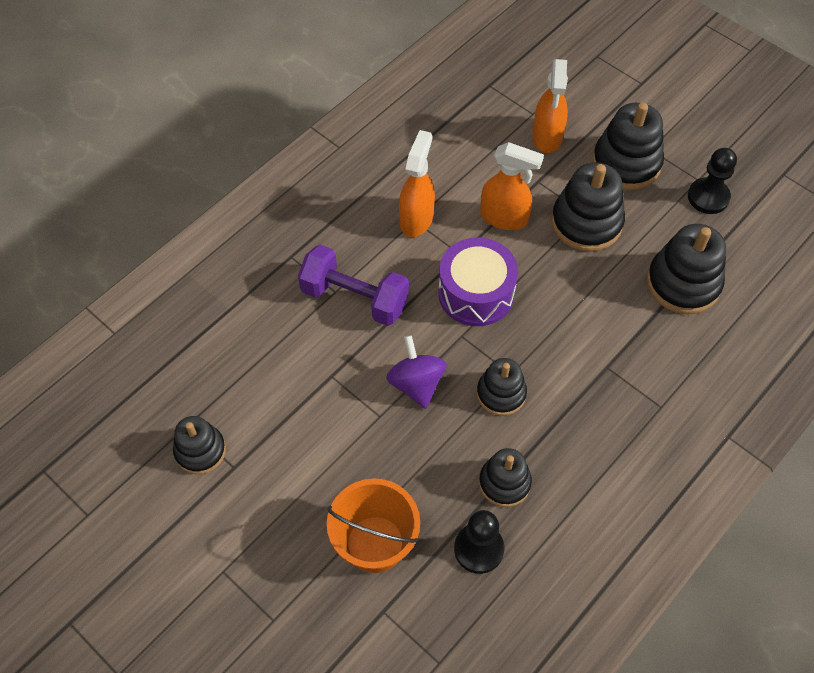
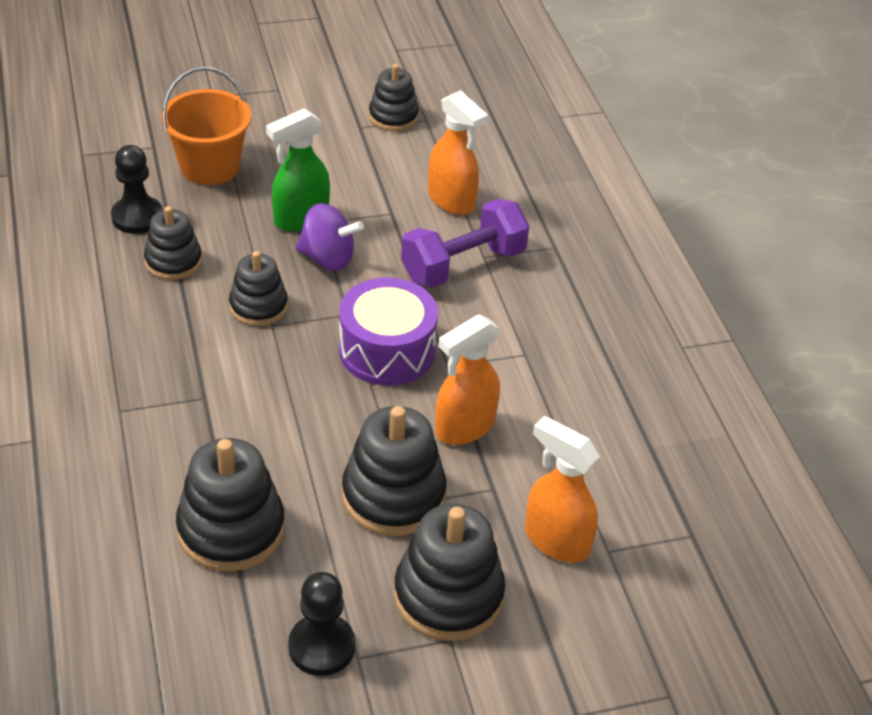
camera: 120 degrees right, 15 degrees down
(386, 431) = (300, 218): none -> green spray bottle
(416, 218) = (525, 356): orange spray bottle -> orange spray bottle (452, 200)

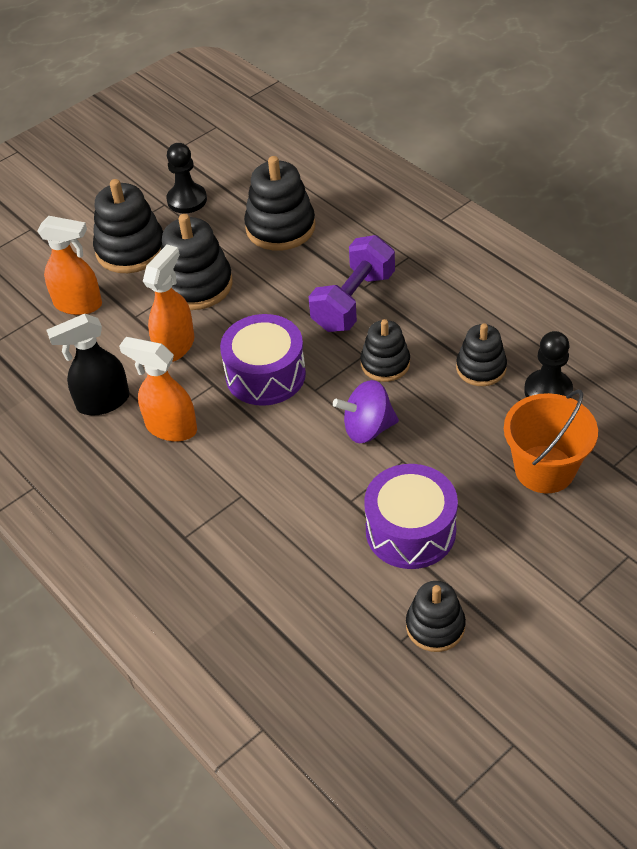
camera: 160 degrees right, 5 degrees up
(300, 218) = (421, 455): green spray bottle -> none
(359, 174) = (410, 530): none -> purple drum
(452, 200) = (306, 543): orange spray bottle -> orange spray bottle (170, 428)
(463, 265) = (254, 477): purple dumbbell -> purple dumbbell (353, 301)
(577, 400) = (103, 402): none -> black spray bottle

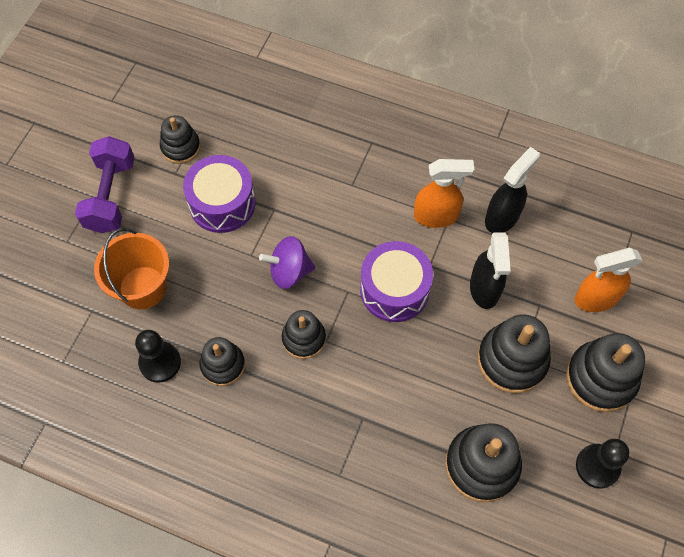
camera: 150 degrees right, 15 degrees up
(175, 346) = (484, 289): orange spray bottle -> black spray bottle
(353, 301) = (363, 396): purple dumbbell -> purple dumbbell (111, 196)
(367, 428) = (289, 272): purple spinning top -> purple spinning top turned 150 degrees counterclockwise

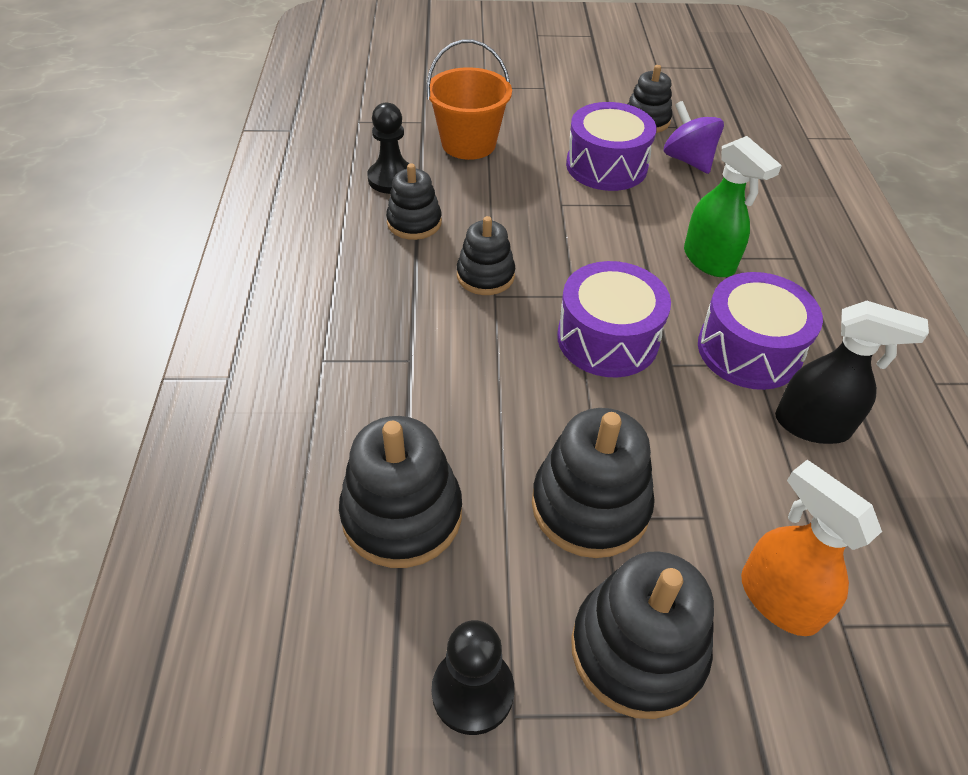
camera: 65 degrees right, 15 degrees down
(111, 196) = (554, 96): purple dumbbell -> none
(289, 272) = (563, 239): purple spinning top -> purple spinning top (687, 160)
(352, 193) = (709, 261): none -> green spray bottle
(436, 216) = (749, 350): orange spray bottle -> purple drum
(484, 289) = (681, 437): black spray bottle -> none

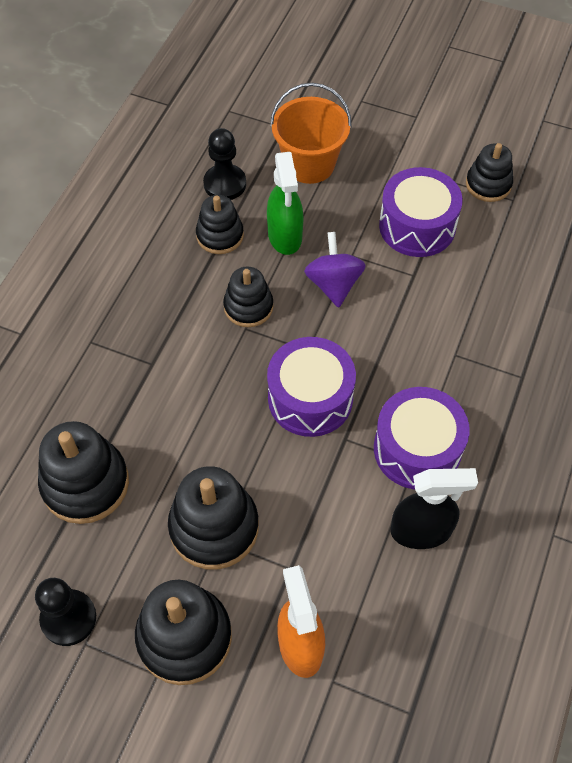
camera: 25 degrees right, 10 degrees up
(687, 160) = (497, 242): purple spinning top -> purple spinning top (333, 284)
(709, 261) = (442, 354): green spray bottle -> green spray bottle (285, 236)
(812, 425) = (421, 531): black spray bottle -> black spray bottle turned 45 degrees counterclockwise

